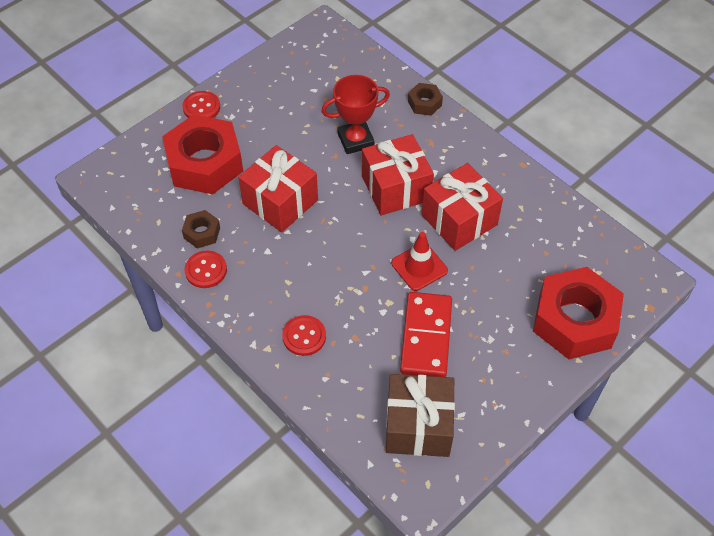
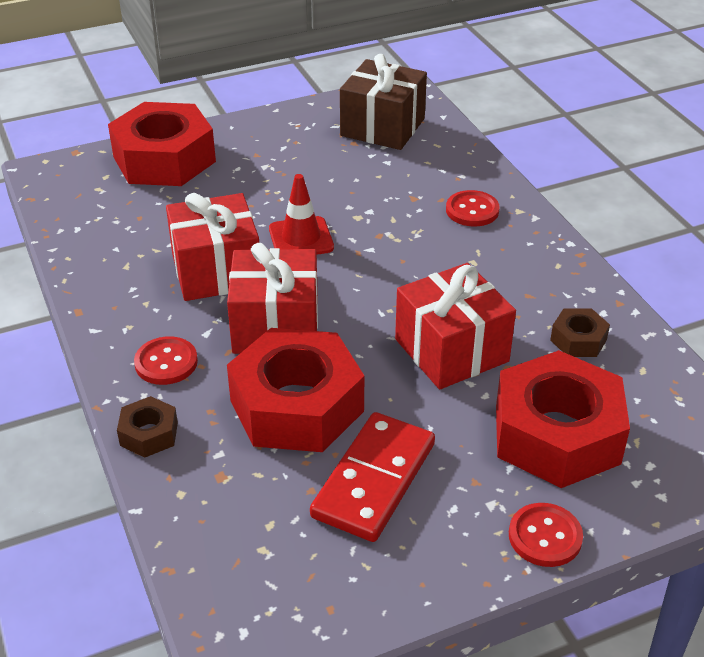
camera: 160 degrees left, 15 degrees down
(206, 270) = (580, 297): red button -> red button (166, 362)
(355, 140) = (296, 406): red trophy -> red nut
(426, 337) = (333, 181): red domino -> red domino (374, 480)

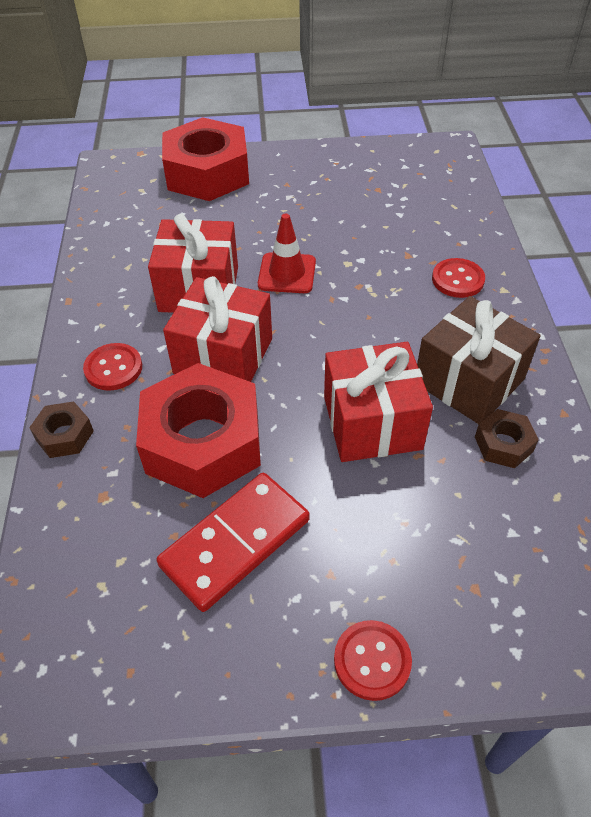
camera: 20 degrees right, 10 degrees up
(382, 127) = (411, 179): brown gift -> brown gift (469, 381)
(557, 434) = (435, 545): red nut -> none

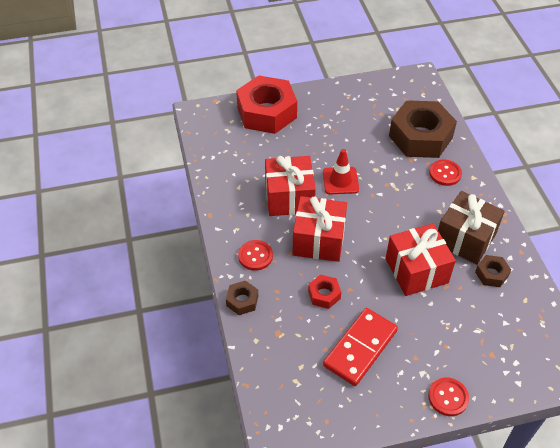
camera: 10 degrees left, 0 degrees up
(203, 442) = (324, 294): red nut -> red nut, size x0.45
(431, 225) = (420, 137): none -> brown nut

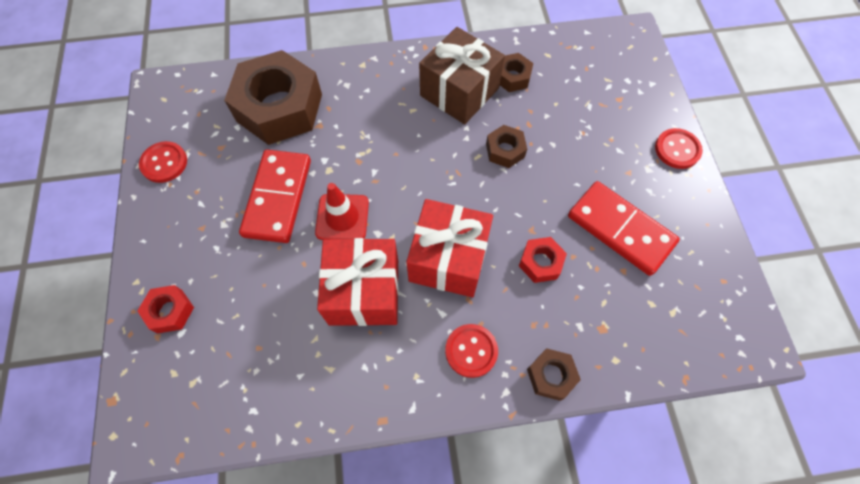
camera: 85 degrees left, 15 degrees up
(266, 112) = (170, 311): red nut -> red nut, size x0.45
(349, 146) = (277, 198): none -> red domino
(416, 270) = (505, 150): red gift -> brown nut
(445, 173) = (351, 92): red button -> red button (164, 163)

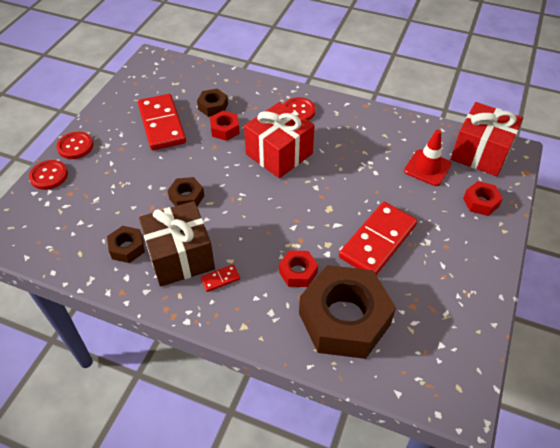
camera: 150 degrees left, 15 degrees down
(164, 163) = (468, 314): red button -> red button (49, 176)
(342, 128) = (298, 272): none -> red nut
(342, 217) = (335, 206): red traffic cone -> red traffic cone (427, 168)
(364, 292) = (344, 160): red gift -> red gift (480, 153)
(409, 90) = (220, 279): none -> red domino
(551, 375) = (264, 87): brown nut -> brown nut (213, 106)

